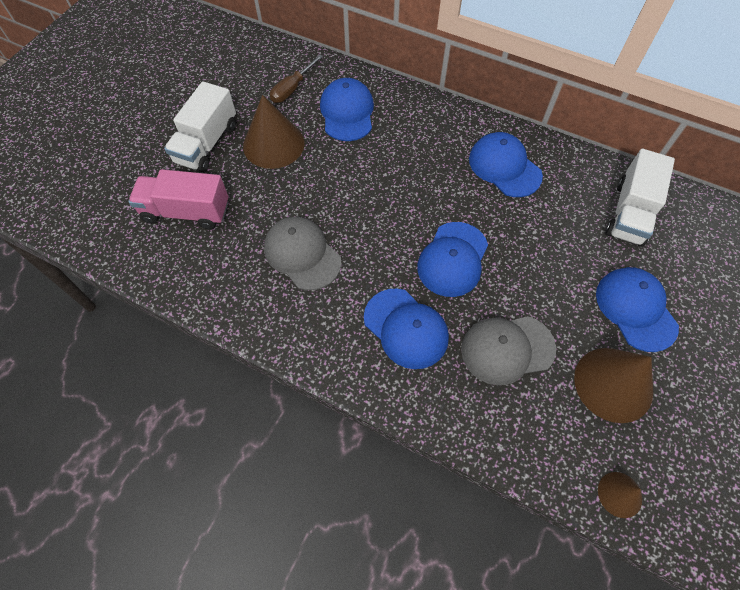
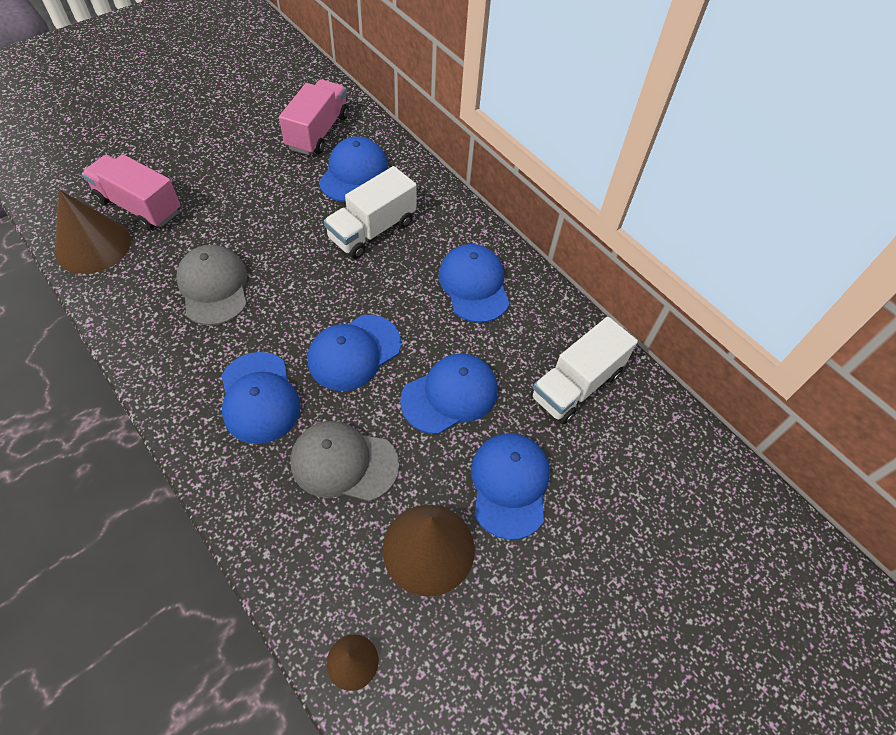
camera: 20 degrees right, 5 degrees down
(207, 144) = (202, 153): white truck -> white truck (372, 230)
(273, 144) = (262, 176): brown cone -> brown cone (93, 245)
(292, 88) = (318, 132): brown screwdriver -> pink truck
(547, 261) = (450, 395): none -> blue cap

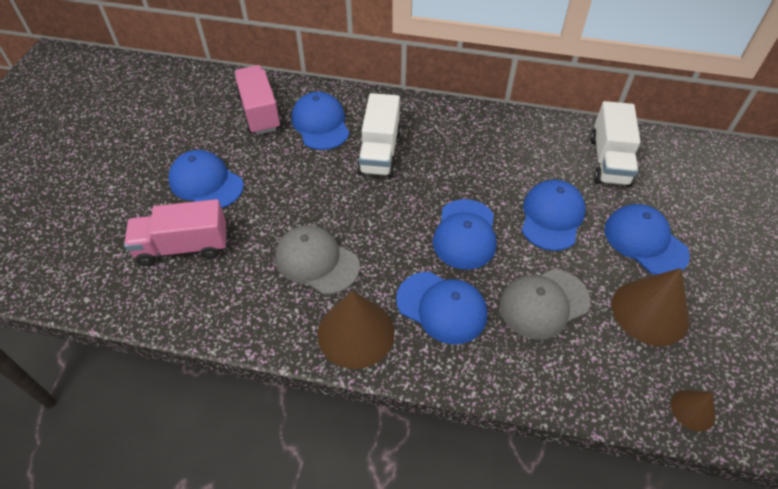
camera: 35 degrees left, 5 degrees down
(93, 245) = (181, 299): brown cone -> brown cone (356, 333)
(474, 285) = (484, 144): blue cap -> blue cap (206, 183)

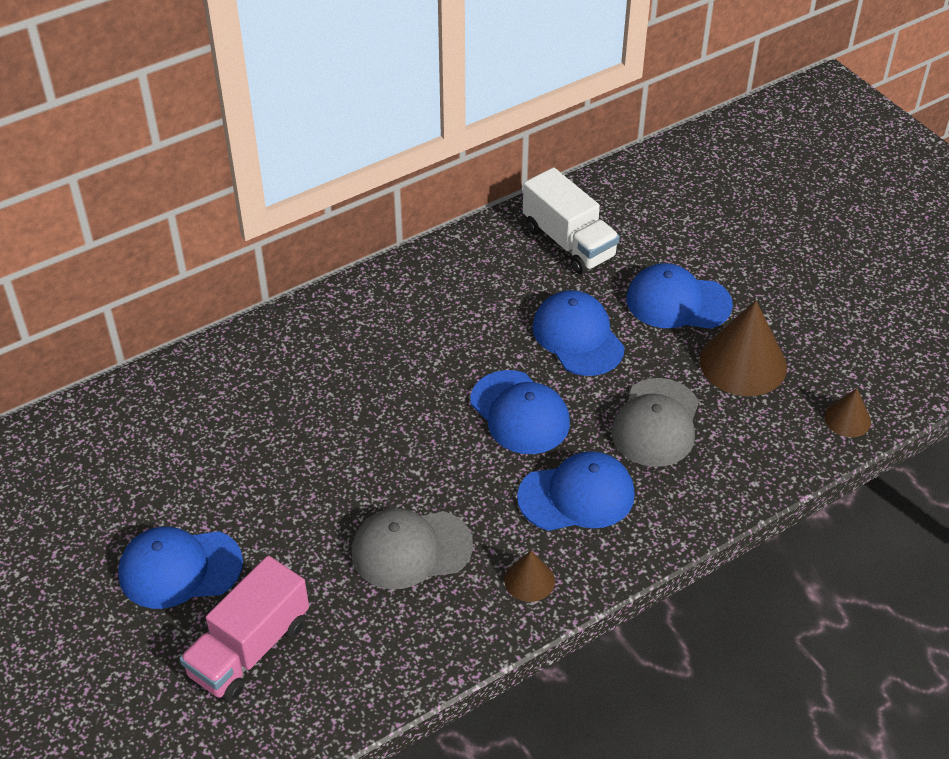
camera: 45 degrees left, 5 degrees down
(259, 112) = (133, 447): pink truck -> none
(320, 124) = (227, 408): blue cap -> none
(356, 333) = (529, 580): brown cone -> brown cone, size x0.51
(380, 152) = (335, 392): white truck -> none

